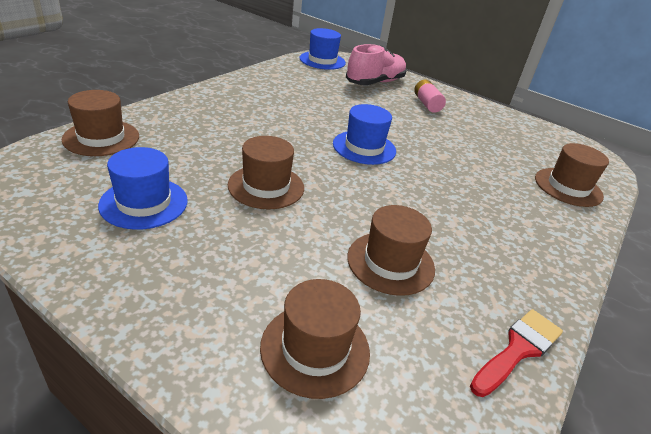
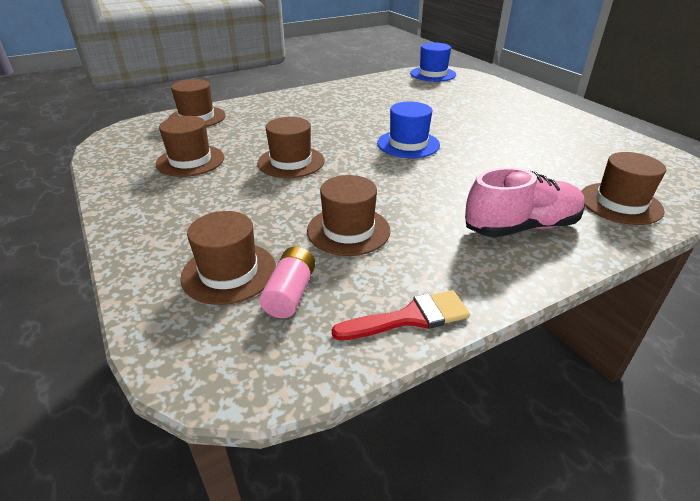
camera: 30 degrees right, 0 degrees up
(144, 203) = (190, 161): blue hat -> brown hat
(375, 82) = (472, 94): pink shoe -> pink shoe (521, 227)
(427, 104) = (514, 115): pink battery -> pink battery (290, 293)

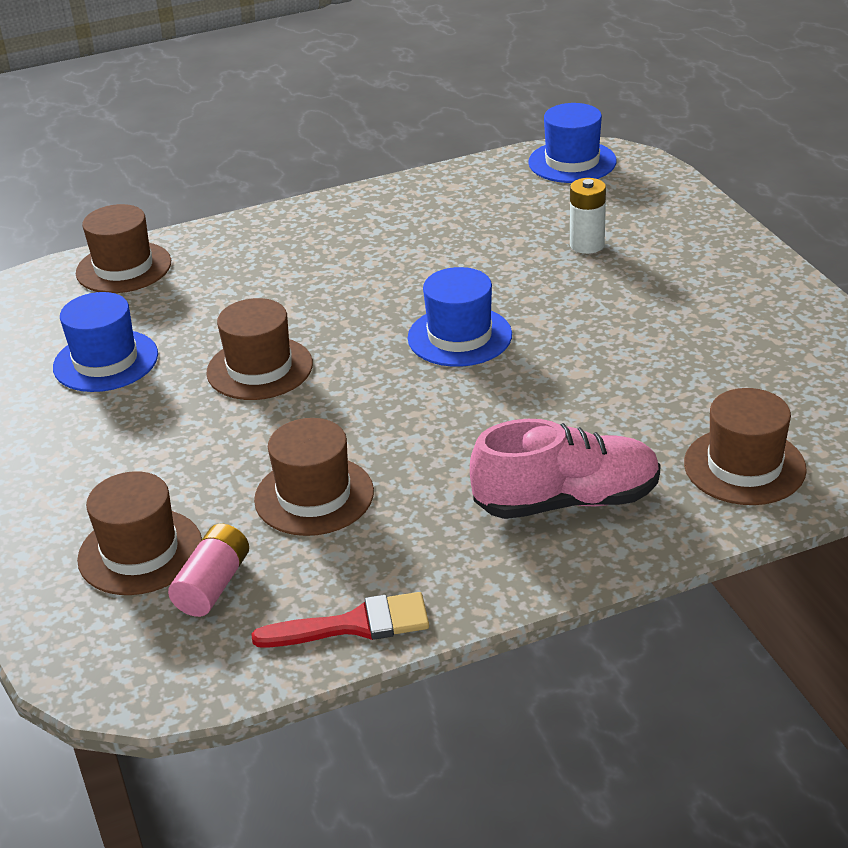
camera: 10 degrees right, 0 degrees up
(190, 161) = (105, 361): brown hat -> blue hat
(459, 104) = (587, 245): none -> white battery

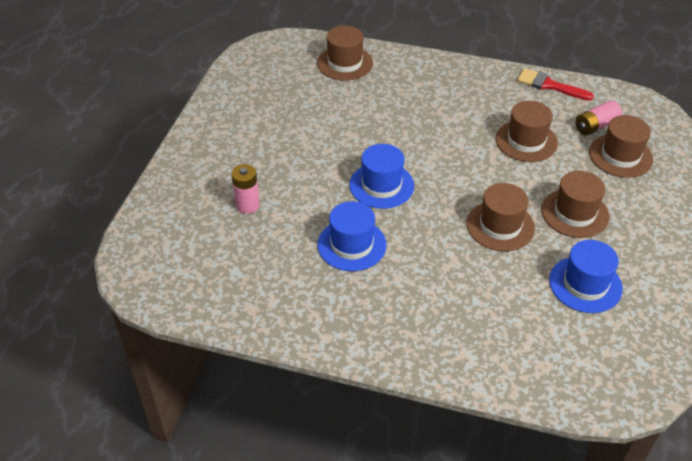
camera: 145 degrees left, 10 degrees up
(123, 268) = (531, 371): brown hat -> brown hat (574, 213)
(566, 501) = (426, 86): pink shoe -> none
(572, 162) = (159, 281): blue hat -> blue hat (351, 245)
(587, 245) = (247, 205): white battery -> pink battery

